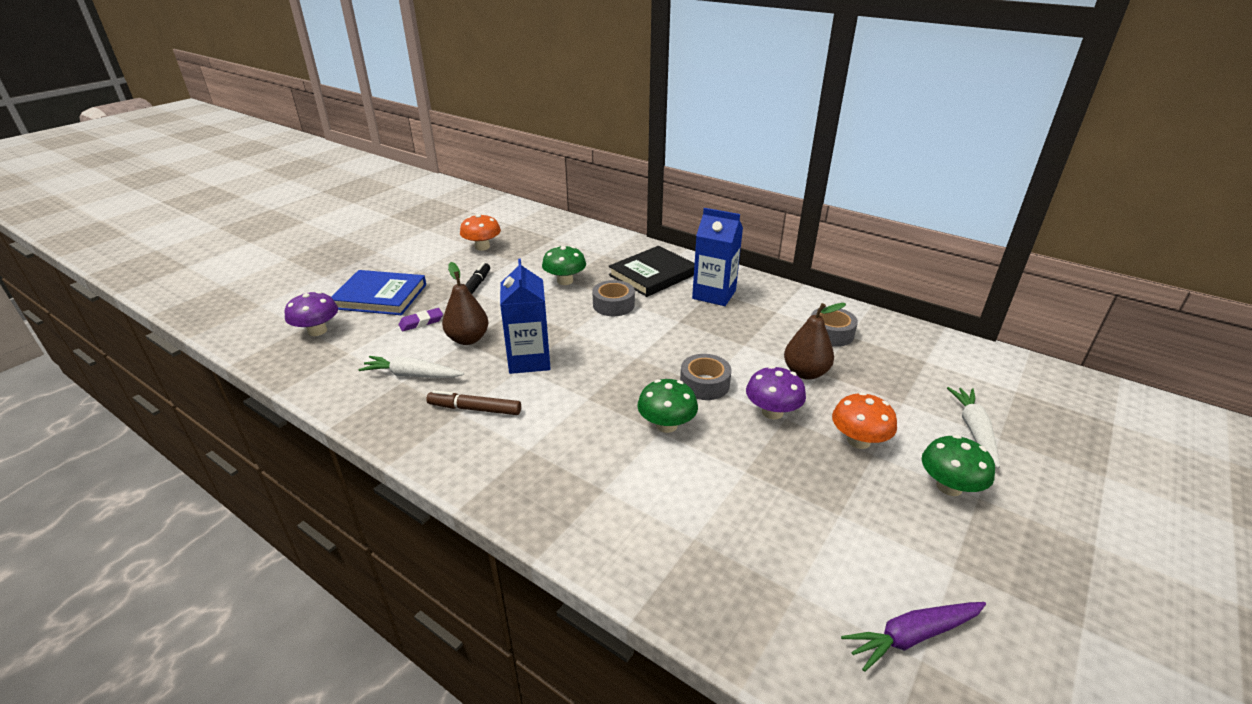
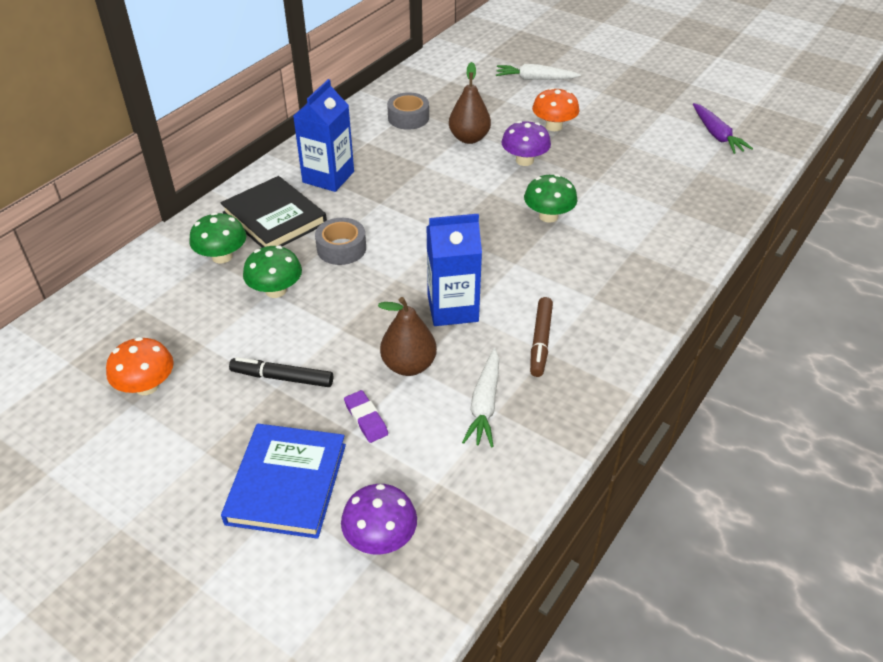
camera: 90 degrees left, 10 degrees up
(704, 384) = (488, 192): grey tape -> none
(949, 486) = (594, 100): green mushroom -> green mushroom (222, 256)

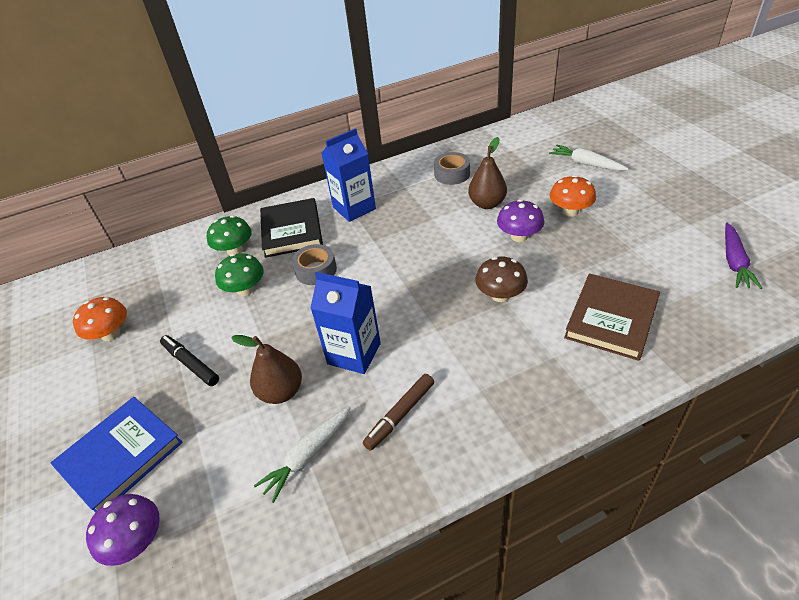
camera: 35 degrees right, 0 degrees up
(366, 419) = (214, 426): purple eraser -> none
(548, 216) = (500, 295): green mushroom -> brown mushroom
(656, 207) = (611, 319): none -> brown book

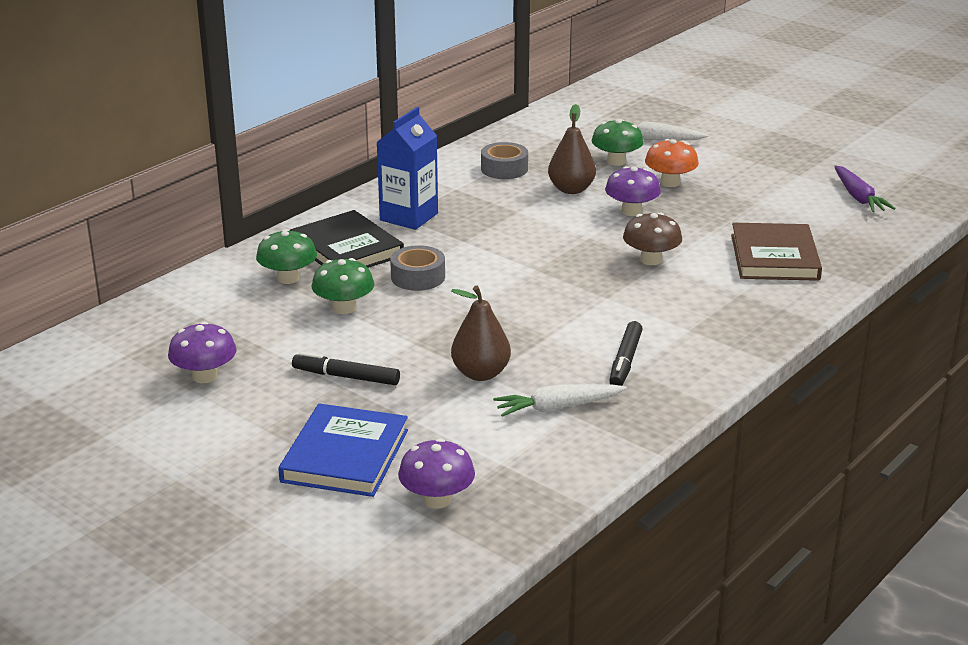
camera: 30 degrees left, 15 degrees down
(110, 334) = (205, 376): orange mushroom -> purple mushroom
(307, 456) = (557, 407): white carrot -> white carrot turned 60 degrees clockwise
(354, 353) = (533, 331): blue carton -> none
(400, 415) = (625, 361): brown marker -> black marker
(540, 181) = (616, 161): none -> green mushroom

